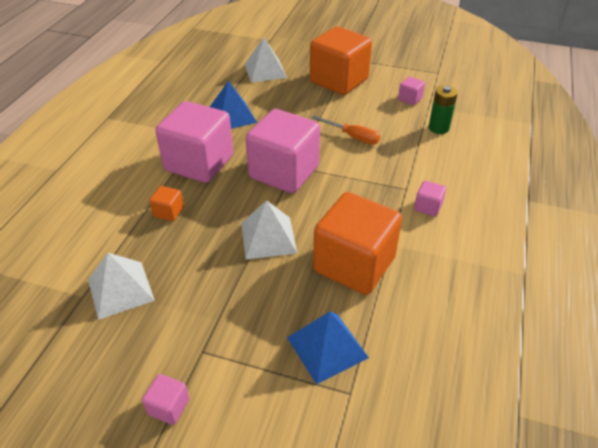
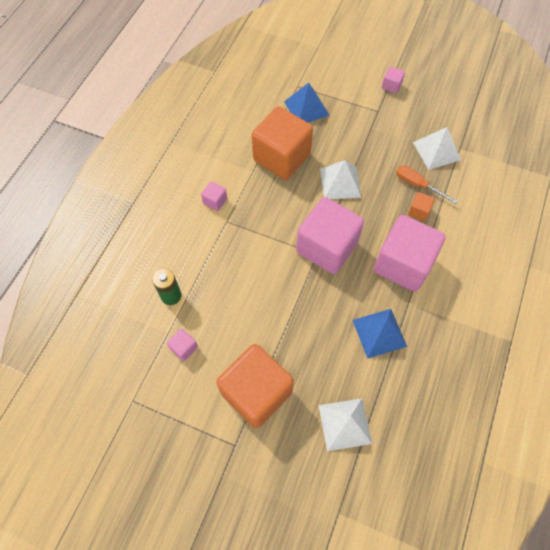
camera: 175 degrees left, 20 degrees up
(353, 137) = (258, 289): orange screwdriver -> orange screwdriver (417, 185)

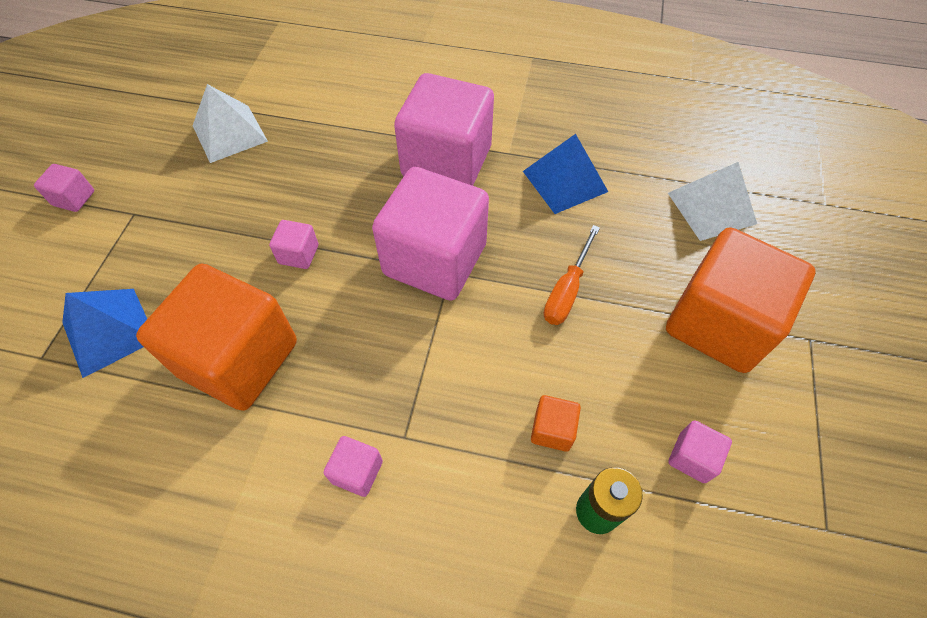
camera: 100 degrees left, 5 degrees down
(340, 183) = (298, 254): white pyramid -> pink cube
(417, 185) = (298, 153): orange screwdriver -> orange screwdriver (567, 290)
(418, 211) = (349, 149): orange cube -> orange cube (552, 430)

